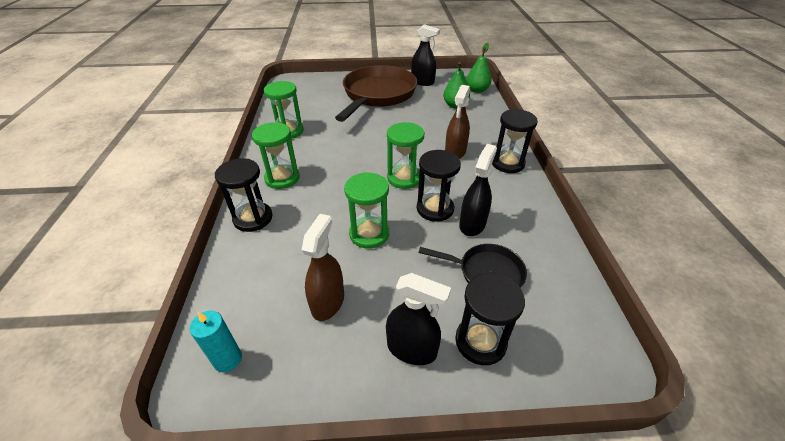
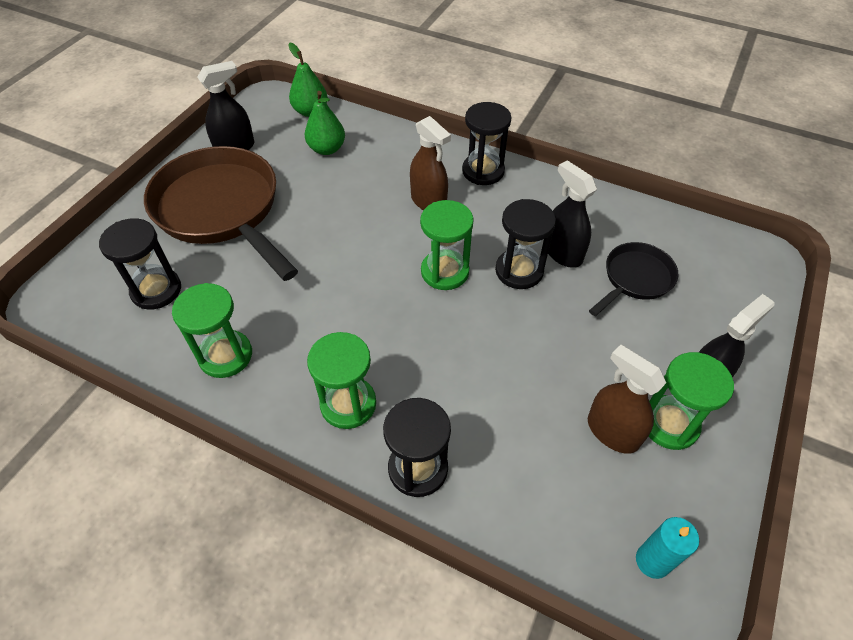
camera: 60 degrees left, 10 degrees up
(369, 234) = (525, 350): green hourglass -> green hourglass (669, 424)
(480, 341) = (713, 327): black hourglass -> black hourglass (156, 290)

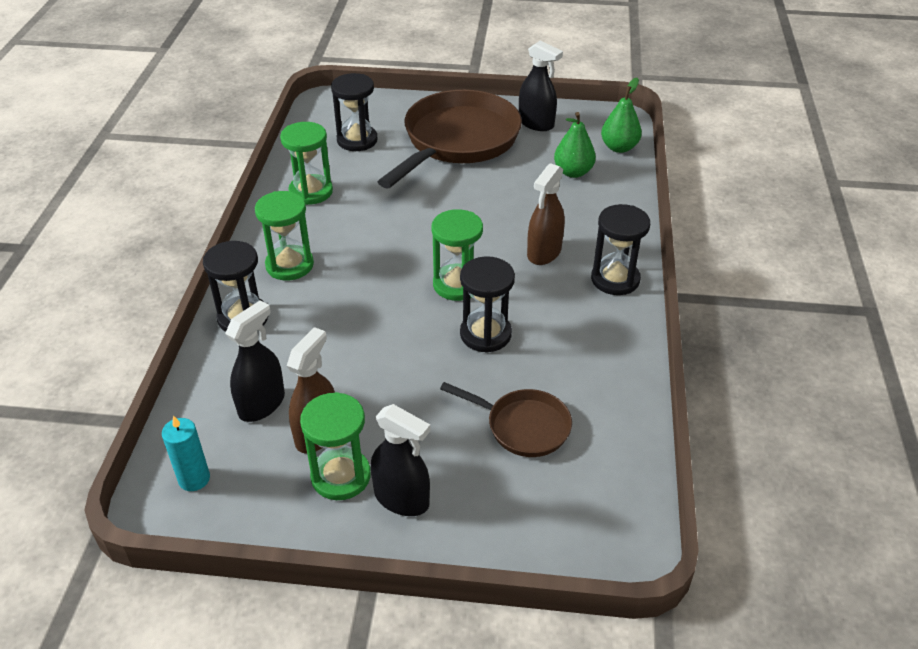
camera: 70 degrees right, 10 degrees down
(562, 253) = (529, 362): black spray bottle -> black spray bottle (262, 404)
(635, 279) = (523, 426): black pan -> brown pan

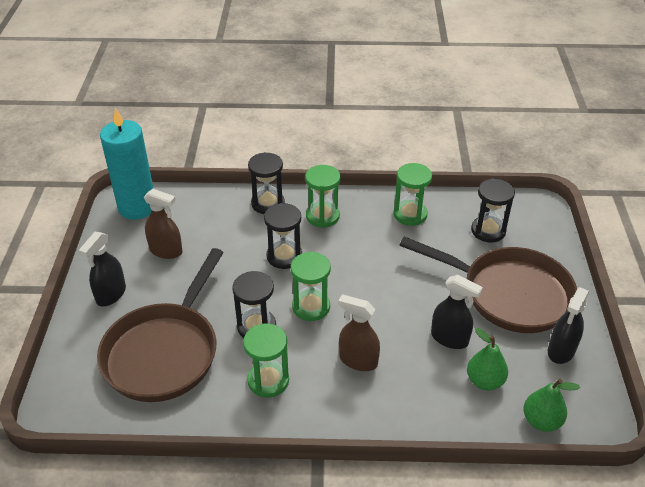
camera: 85 degrees right, 0 degrees up
(194, 479) = (137, 207): turquoise candle -> turquoise candle, size x2.17
(262, 404) = (191, 224): black spray bottle -> black spray bottle (449, 338)
(341, 476) = (132, 265): green hourglass -> green hourglass (268, 380)
(523, 426) = (164, 352): brown pan -> brown pan, size x1.98
(615, 279) = (329, 411): black hourglass -> black hourglass (284, 256)

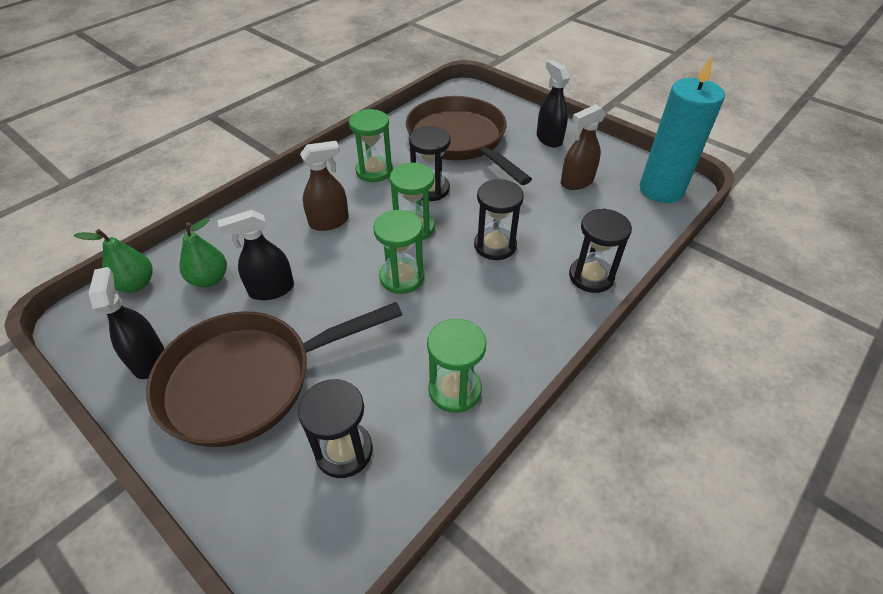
camera: 130 degrees right, 5 degrees up
(322, 216) = (528, 307): green hourglass -> green hourglass (402, 277)

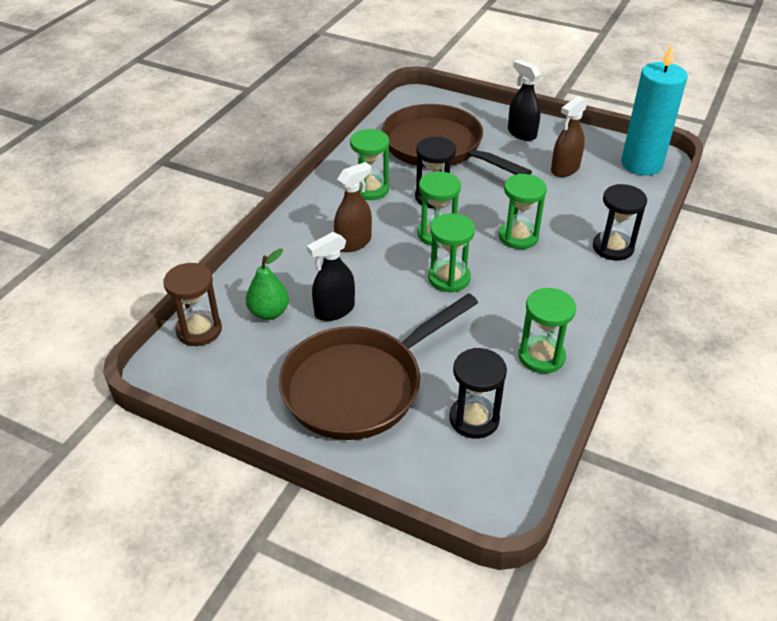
camera: 15 degrees left, 5 degrees down
(136, 284) = (199, 330): green pear -> brown hourglass
(148, 359) = (256, 388): black spray bottle -> none
(495, 245) = (518, 237): black hourglass -> green hourglass

